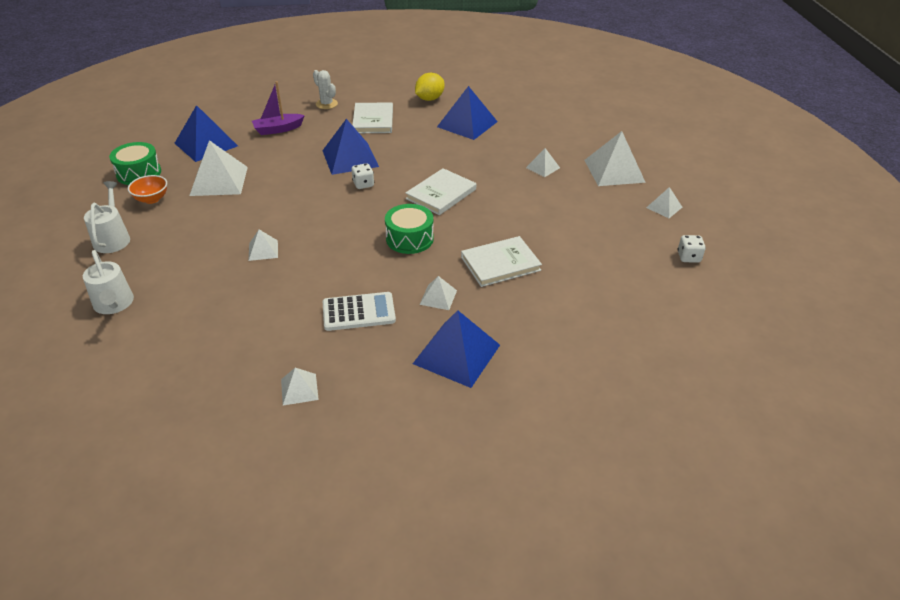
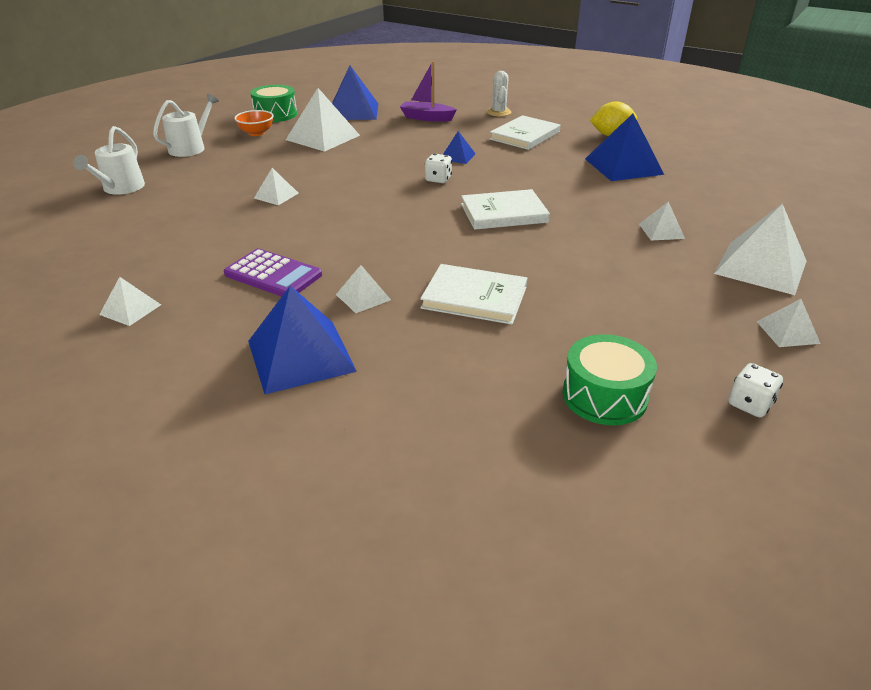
camera: 40 degrees right, 5 degrees down
(350, 158) = (457, 156): blue pyramid -> blue pyramid, size x0.51
(359, 312) = (273, 275): white calculator -> purple calculator
(409, 239) = (413, 237): green drum -> green drum (604, 396)

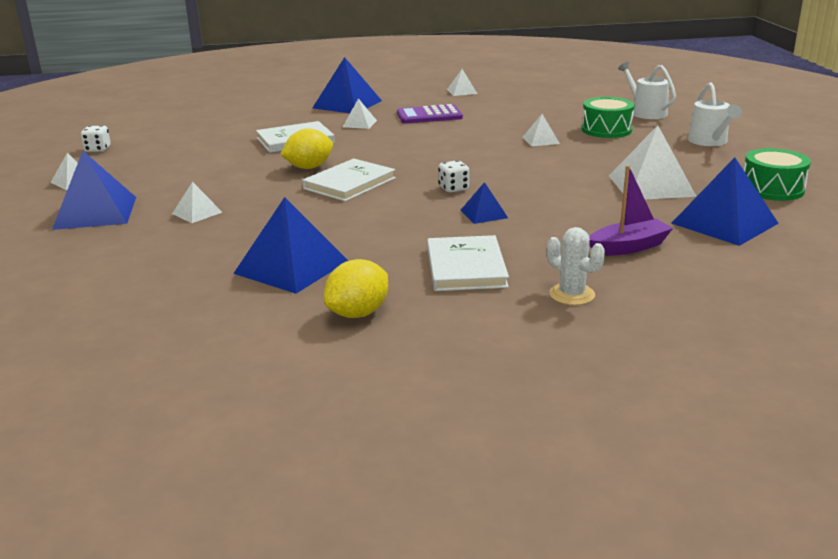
camera: 140 degrees right, 10 degrees down
(256, 133) = (714, 168): orange bowl -> none
(513, 246) = (309, 167): none -> yellow lemon
(604, 396) = (179, 132): green drum -> green drum (606, 130)
(761, 267) = (95, 212): white pyramid -> blue pyramid

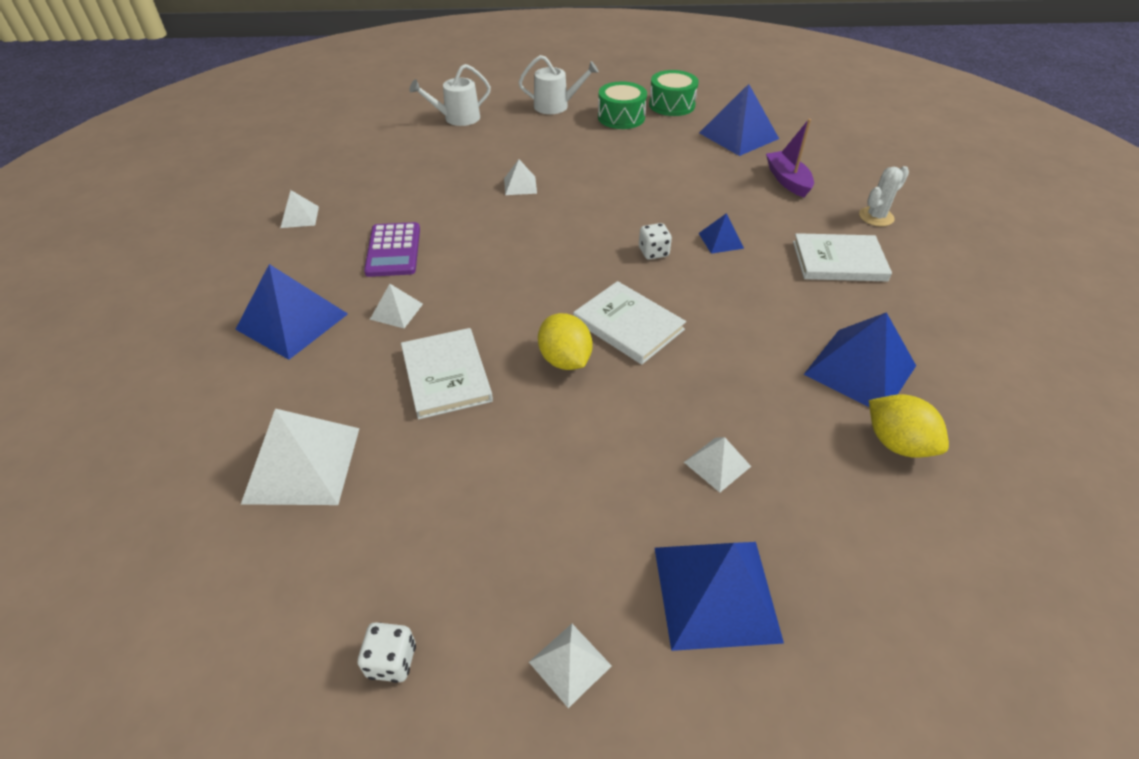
camera: 85 degrees left, 20 degrees up
(358, 313) = (941, 326): yellow lemon -> yellow lemon (897, 443)
(606, 130) = (502, 146): green drum -> green drum (621, 117)
(651, 185) = (658, 150): white pyramid -> white pyramid (302, 464)

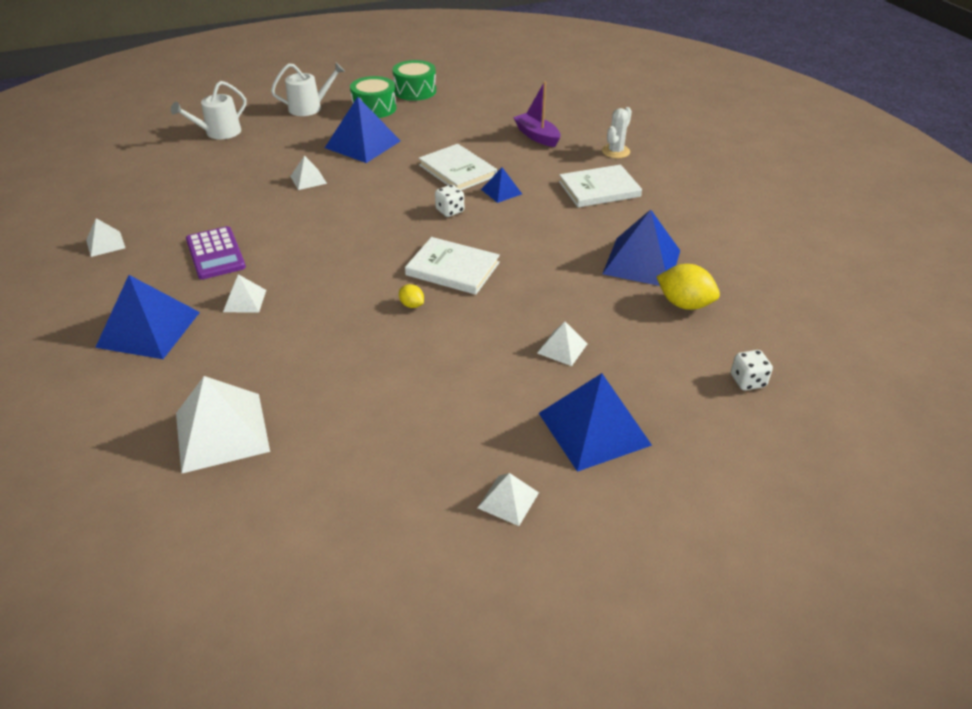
camera: 20 degrees left, 5 degrees down
(391, 661) = (371, 538): white dice -> white dice (747, 381)
(446, 375) = (315, 338): white book -> white book (457, 170)
(565, 360) = (412, 305): yellow lemon -> yellow lemon, size x0.51
(738, 135) = (483, 107): blue pyramid -> blue pyramid (363, 144)

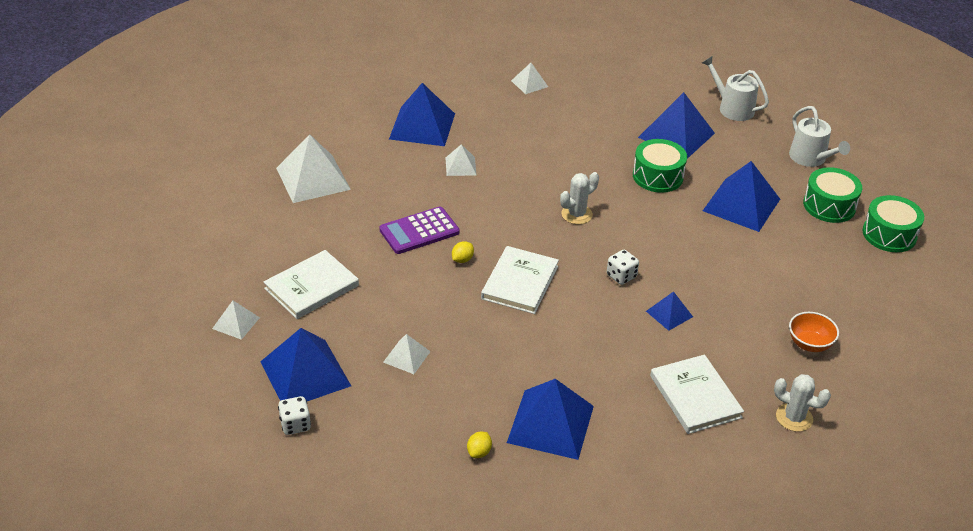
camera: 85 degrees right, 0 degrees up
(215, 254) = (523, 141): purple calculator -> purple calculator (419, 231)
(248, 164) = (676, 135): none -> blue pyramid
(308, 179) = (658, 176): white pyramid -> green drum
(354, 228) = (576, 214): none -> white cactus
(457, 170) = (705, 278): white book -> white book (311, 287)
(537, 136) = (809, 344): purple boat -> orange bowl
(684, 304) = (479, 452): yellow lemon -> yellow lemon, size x0.51
(747, 381) = (362, 487): white dice -> white dice (295, 425)

